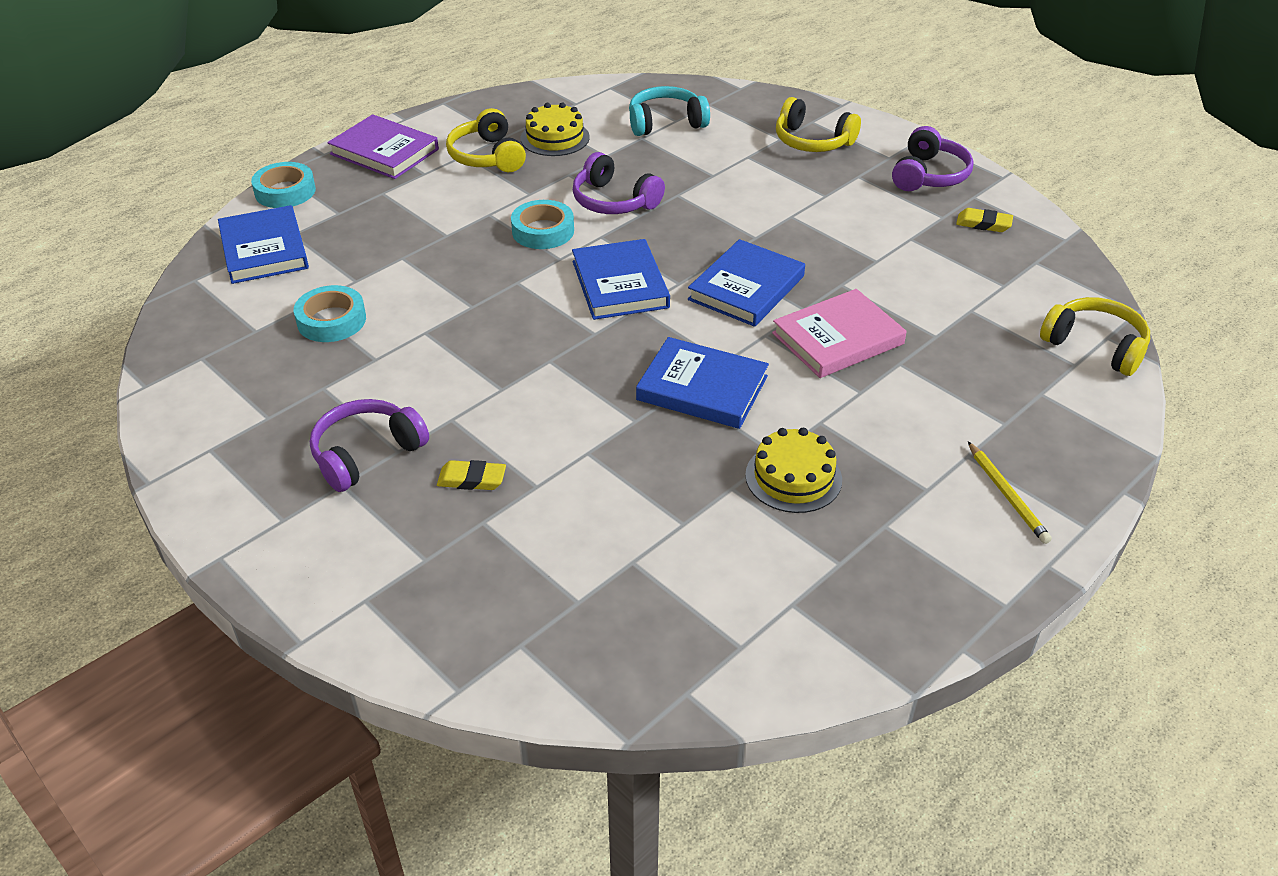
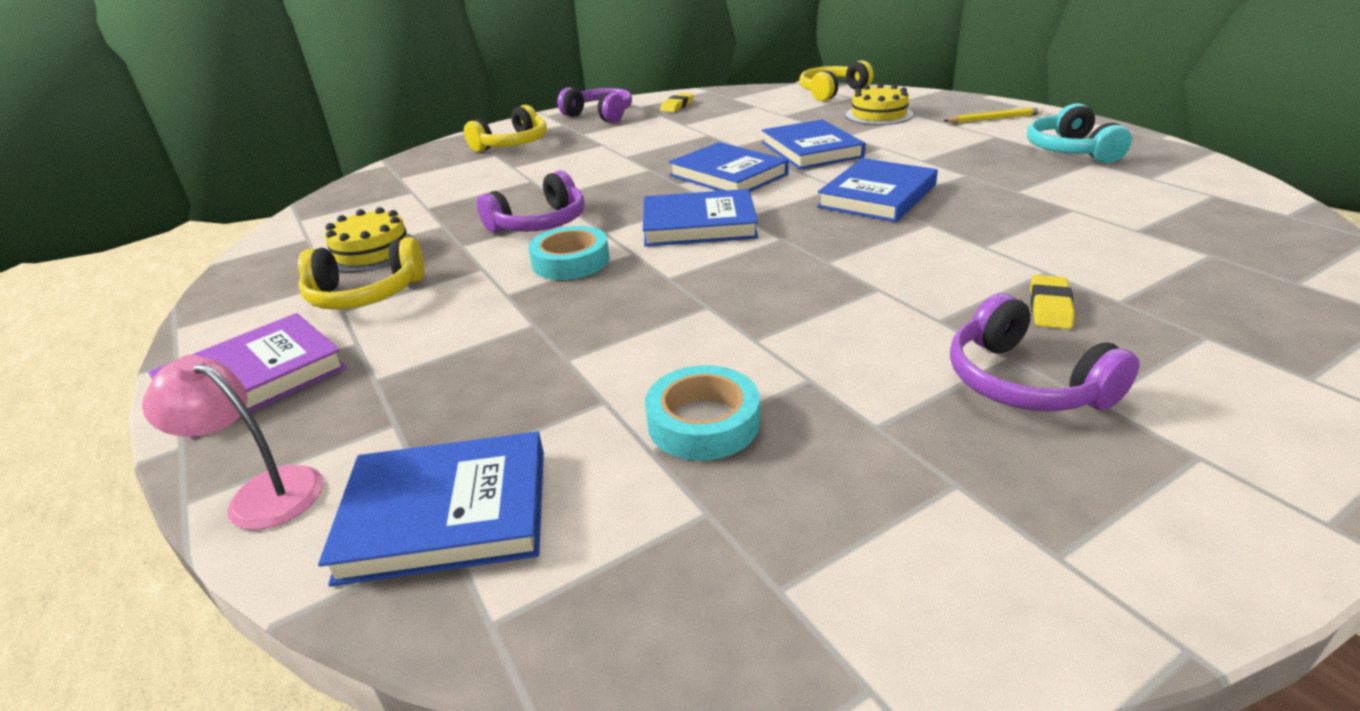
camera: 75 degrees left, 10 degrees down
(285, 191) = (262, 492): turquoise tape -> pink lamp
(666, 123) = (411, 196): turquoise headphones -> turquoise headphones (1071, 151)
(793, 477) = (995, 171): yellow cake -> yellow cake (878, 115)
(838, 339) = (811, 150): pink book -> blue book

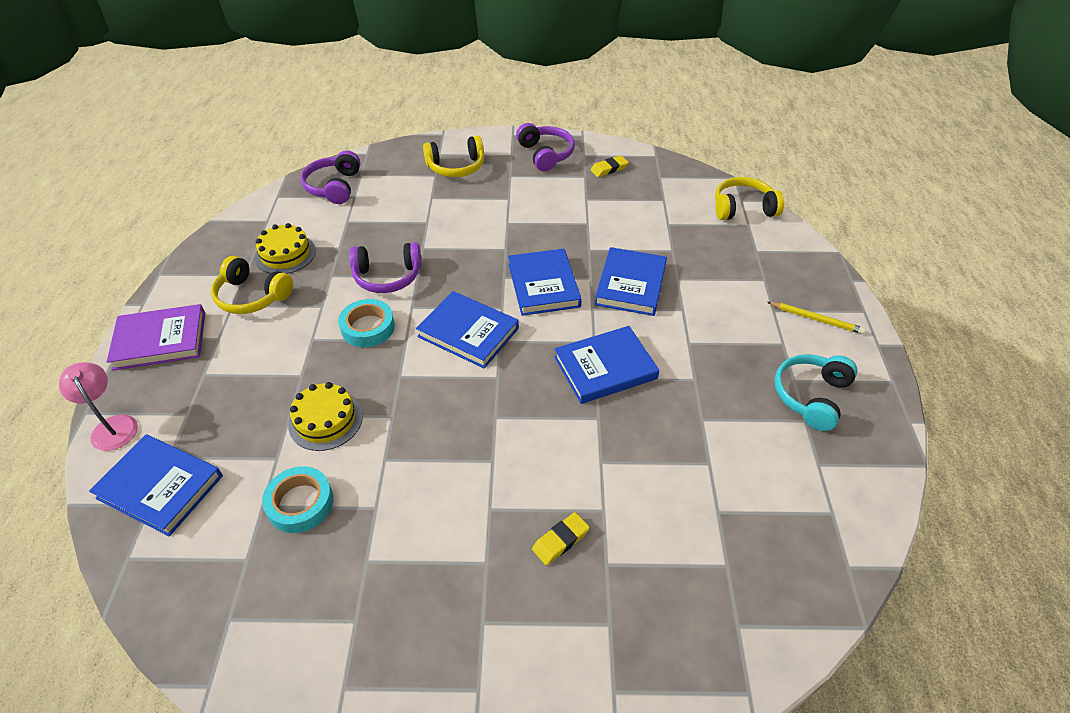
camera: 30 degrees right, 15 degrees up
(878, 115) = (735, 263): yellow cake -> yellow cake (325, 420)
(1024, 382) = (468, 584): purple headphones -> purple headphones (334, 186)

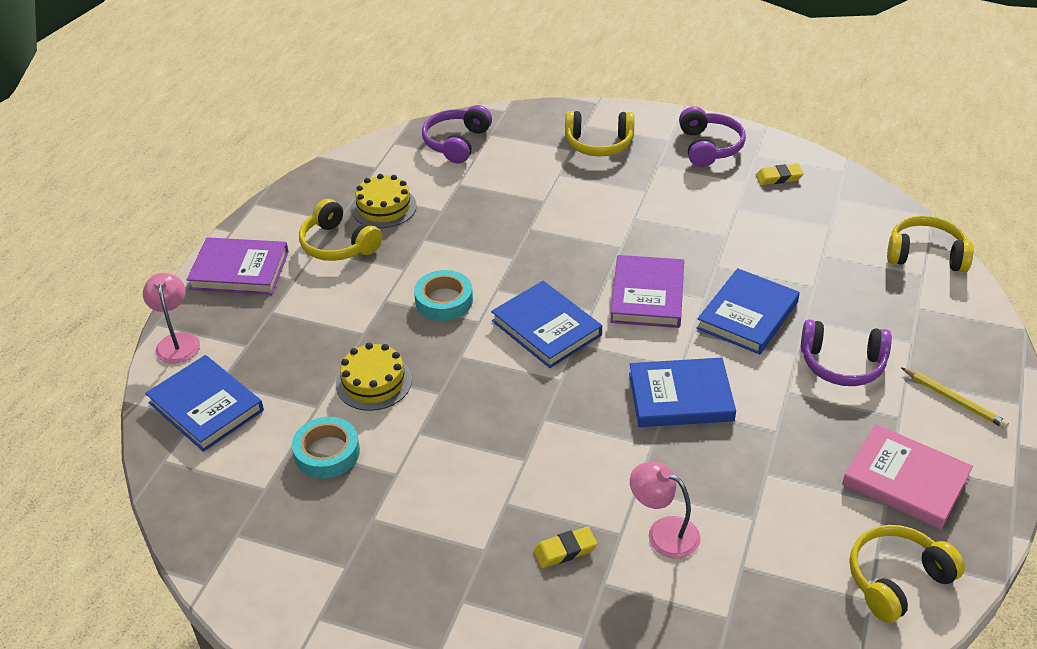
camera: 20 degrees right, 5 degrees down
(387, 276) = (481, 252): purple headphones -> purple headphones (842, 364)
(543, 285) = (647, 295): blue book -> purple book
(640, 497) = (663, 532): none -> pink lamp
(811, 396) = (905, 480): turquoise headphones -> pink book
(845, 487) = (897, 580): none -> yellow headphones

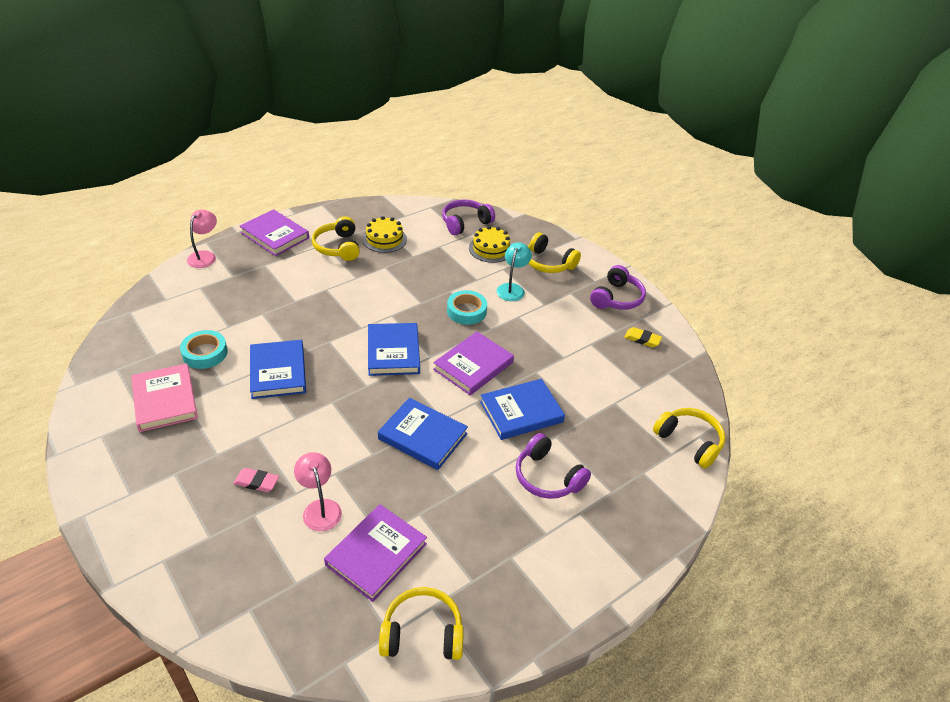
camera: 30 degrees right, 0 degrees up
(206, 406) = (179, 296): blue book -> blue book (278, 372)
(374, 382) = (270, 330): yellow cake -> yellow cake (490, 249)
(444, 300) = (356, 306): turquoise tape -> turquoise tape (466, 311)
(565, 550) = (256, 482): yellow eraser -> pink eraser
(593, 191) = (512, 288): none -> turquoise lamp
(771, 539) = (376, 554): none -> purple book
(905, 480) = (502, 575): pink book -> pink book (165, 400)
(954, 400) = (597, 546): yellow pencil -> none

